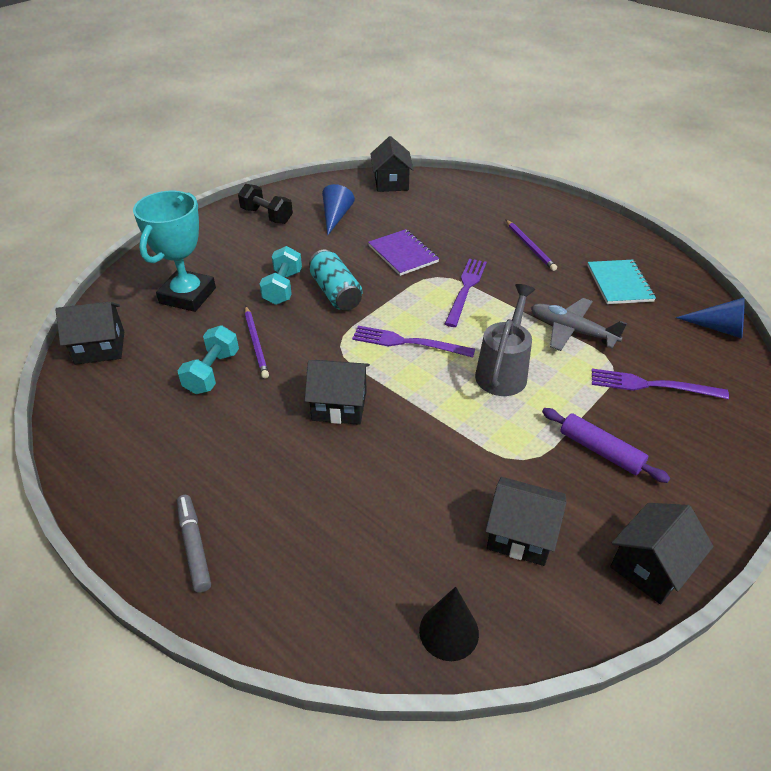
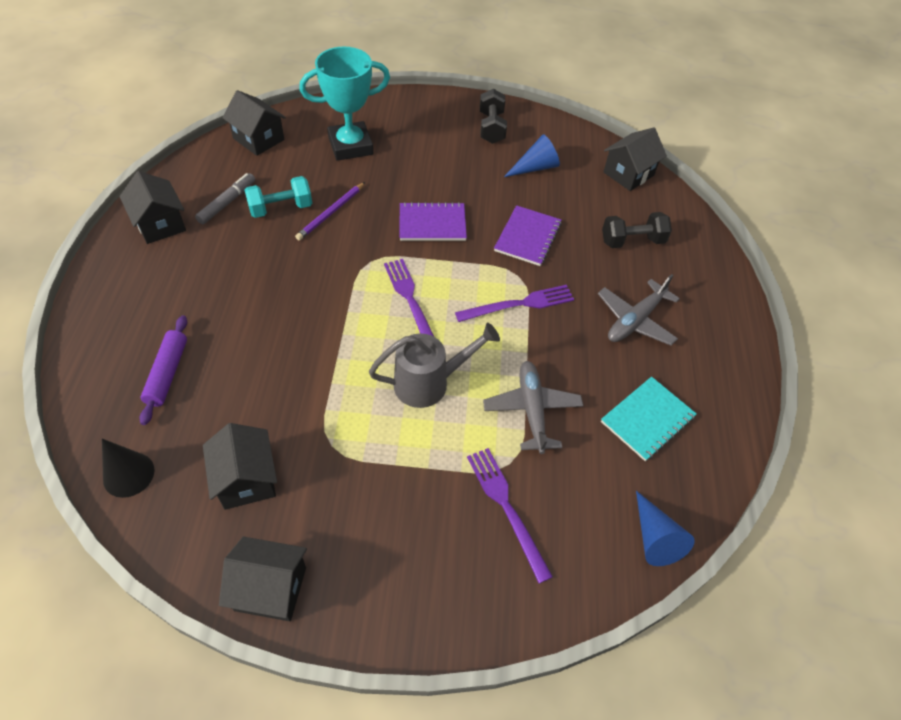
camera: 50 degrees right, 10 degrees up
(194, 547) = (118, 296): grey marker -> grey marker (227, 203)
(283, 288) = (409, 190): turquoise dumbbell -> none
(335, 293) = (432, 223): turquoise can -> purple notebook
(339, 406) = (302, 297): black house -> black house (160, 224)
(456, 212) = (632, 241): none -> black dumbbell
(529, 246) = (635, 320): purple pencil -> grey plane
(600, 451) = (382, 498): purple rolling pin -> purple rolling pin (167, 373)

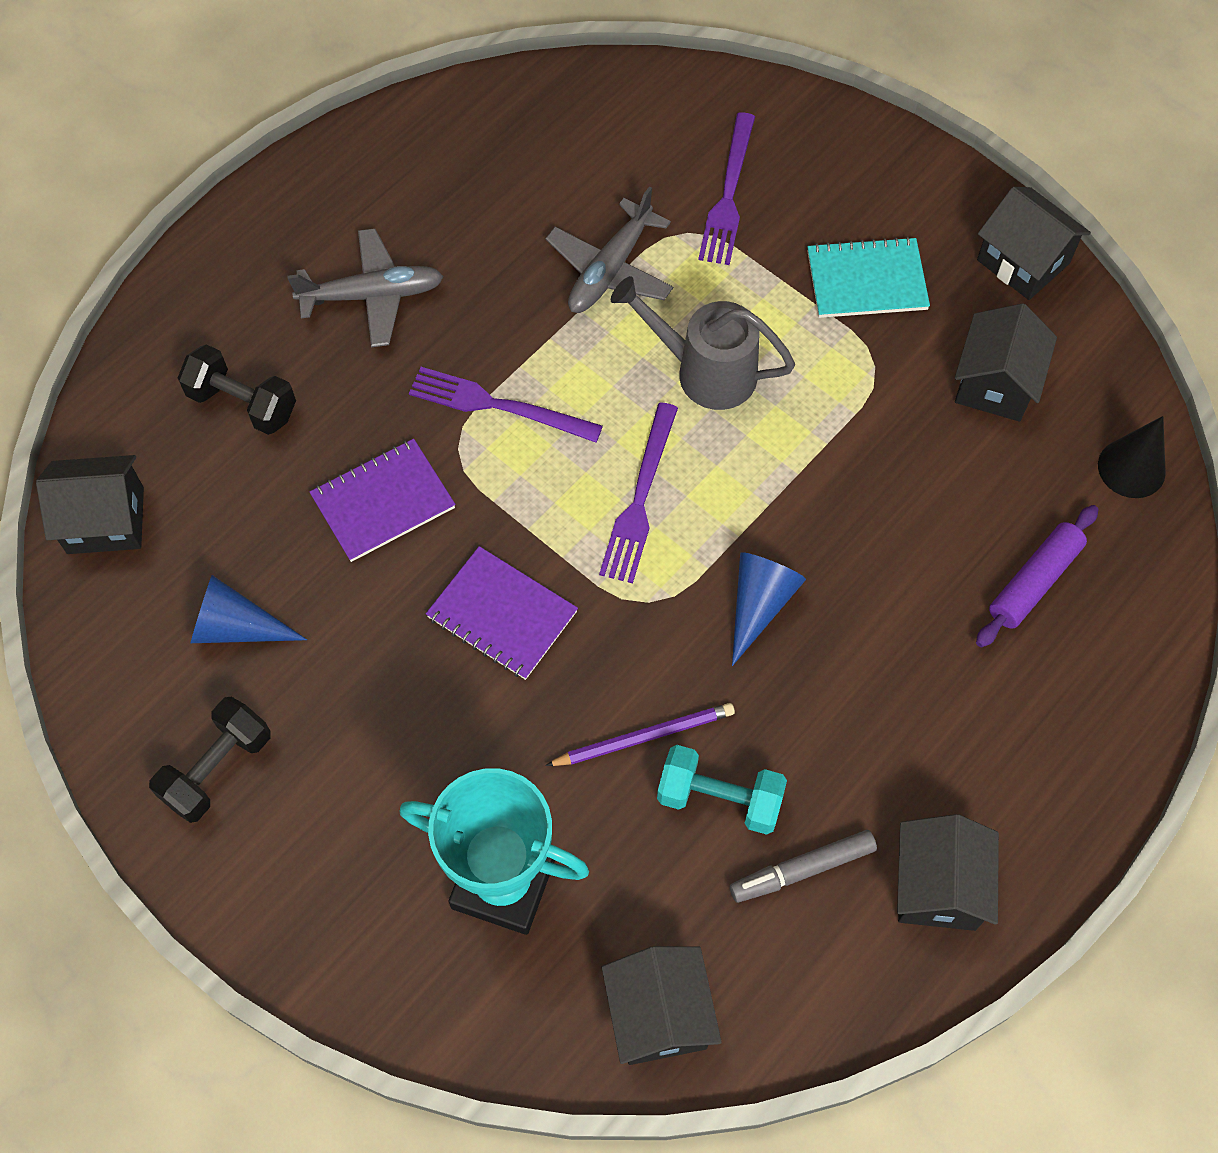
camera: 140 degrees left, 10 degrees up
(647, 419) = (489, 185): turquoise notebook -> turquoise notebook (866, 280)
(654, 537) = (604, 88): blue cone -> blue cone (759, 604)

